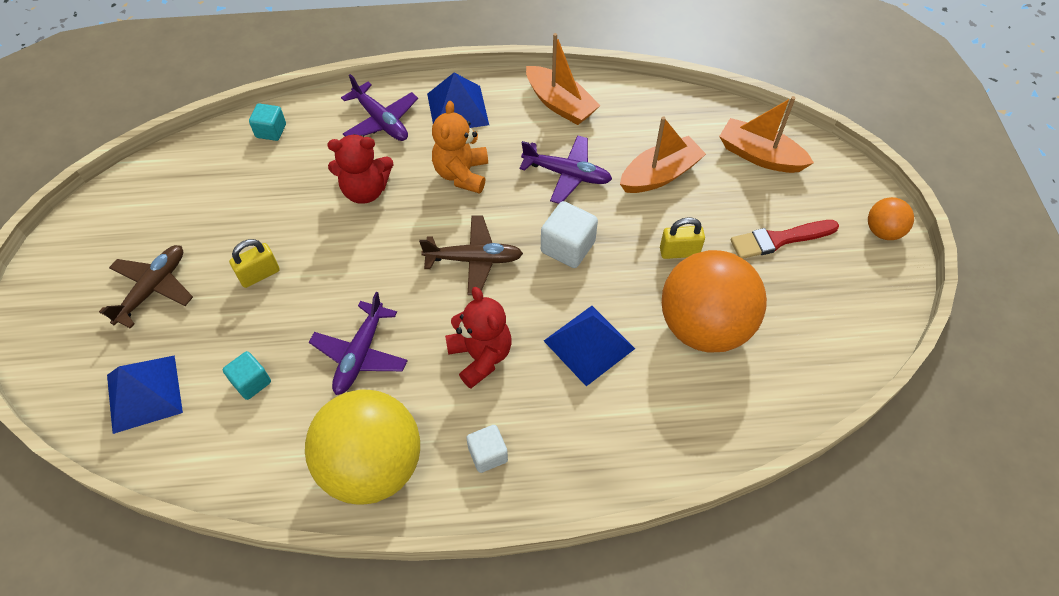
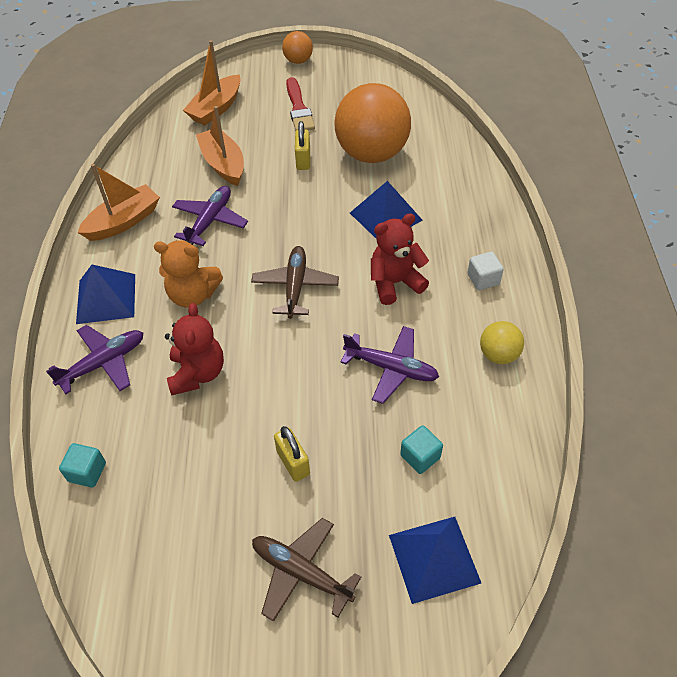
camera: 85 degrees left, 5 degrees down
(372, 465) = (498, 355): yellow ball -> yellow ball, size x0.46
(567, 247) = (290, 224): white cube -> none

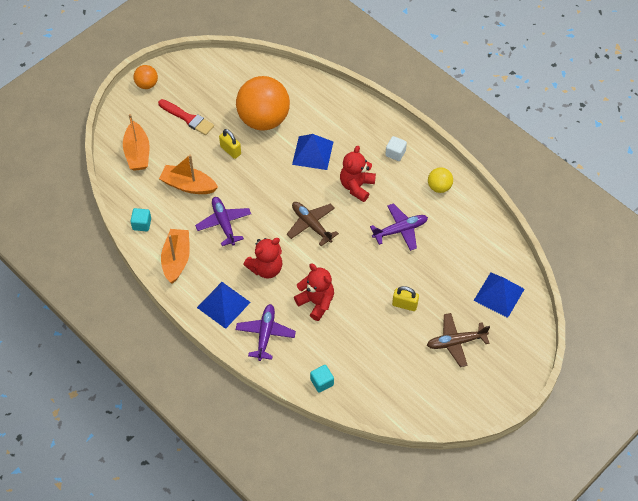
camera: 45 degrees left, 5 degrees up
(193, 295) = (266, 268): orange teddy bear -> red teddy bear
(420, 456) = (453, 259): turquoise cube -> turquoise cube (142, 224)

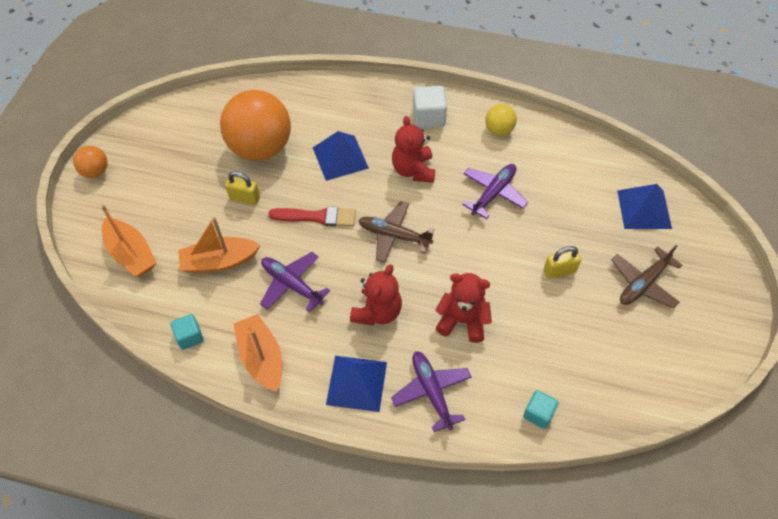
camera: 30 degrees left, 0 degrees up
(187, 118) = (170, 186): red brush -> red brush (317, 217)
(395, 153) = (429, 117): white cube -> white cube, size x1.52

